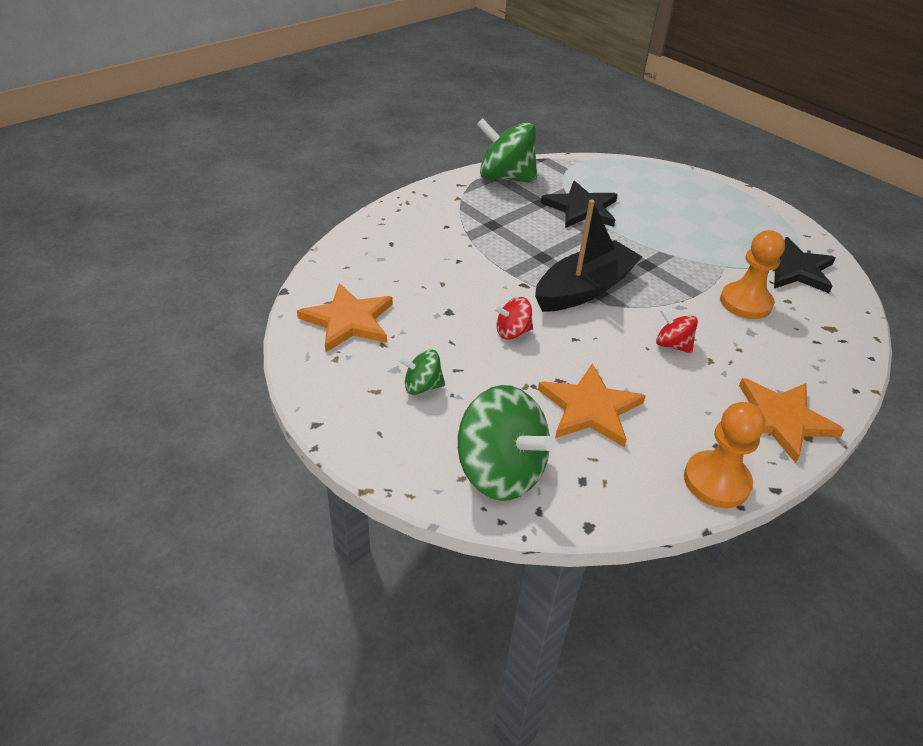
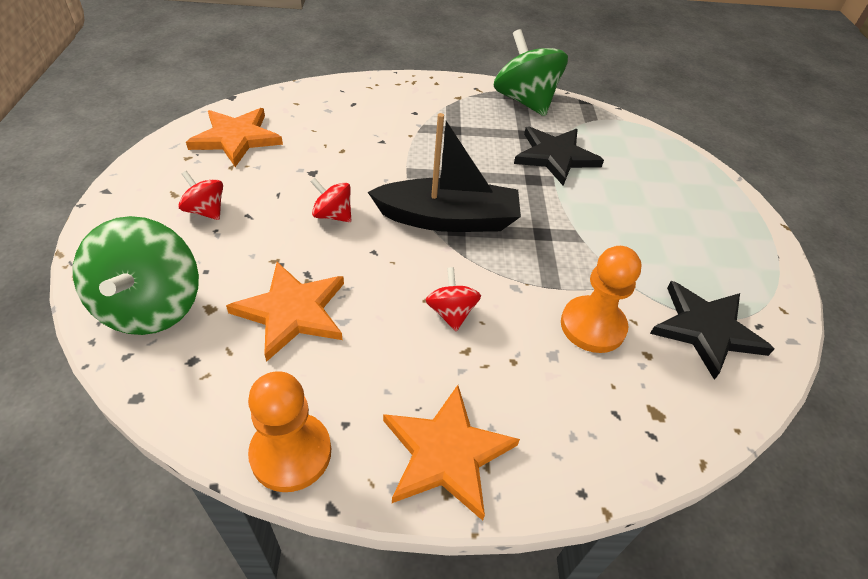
camera: 40 degrees right, 5 degrees up
(422, 386) = (206, 211): green spinning top -> red spinning top

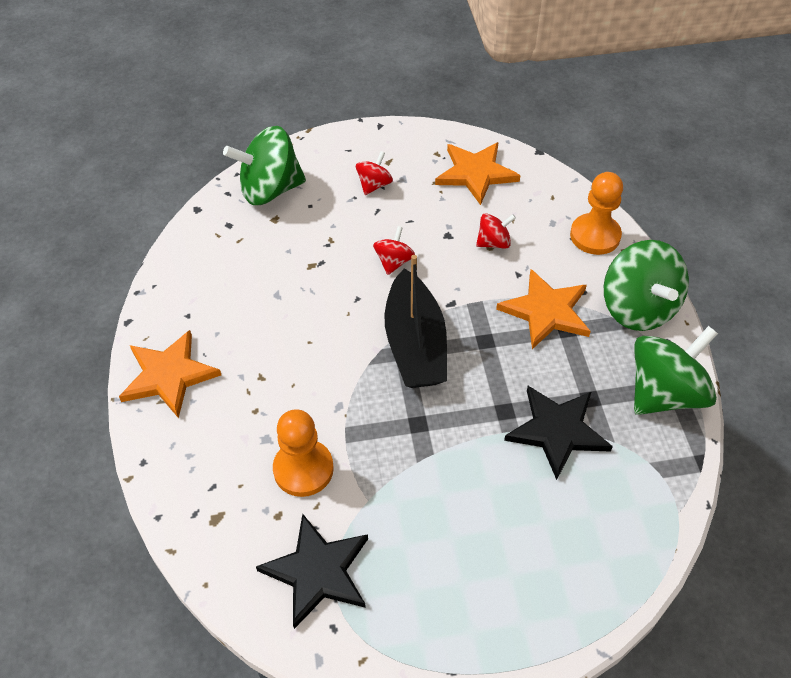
camera: 85 degrees right, 5 degrees up
(291, 453) = (163, 292): orange pawn -> orange pawn (595, 236)
(292, 311) = (280, 263): orange star -> orange star (546, 311)
(441, 92) = (638, 308): none -> green spinning top
(451, 313) = (298, 361): red spinning top -> red spinning top (493, 242)

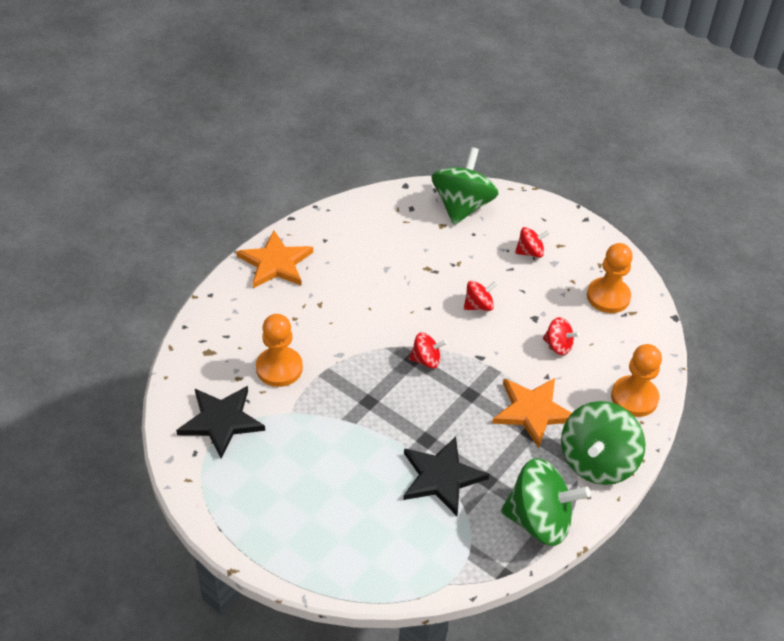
camera: 45 degrees right, 5 degrees down
(270, 190) = (462, 206): green spinning top -> green spinning top turned 75 degrees clockwise
(415, 344) = (426, 360): black boat -> red spinning top
(476, 173) = (608, 297): orange star -> orange pawn

